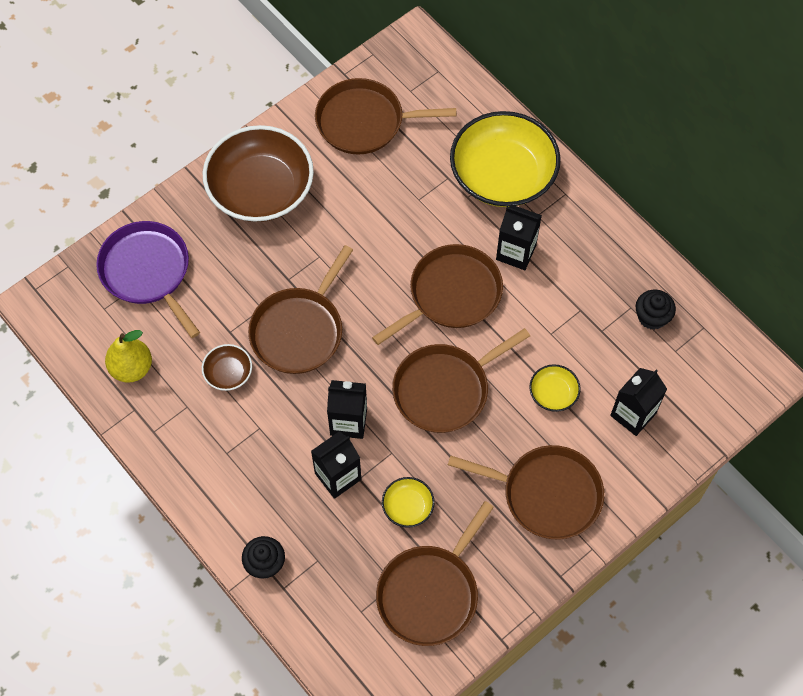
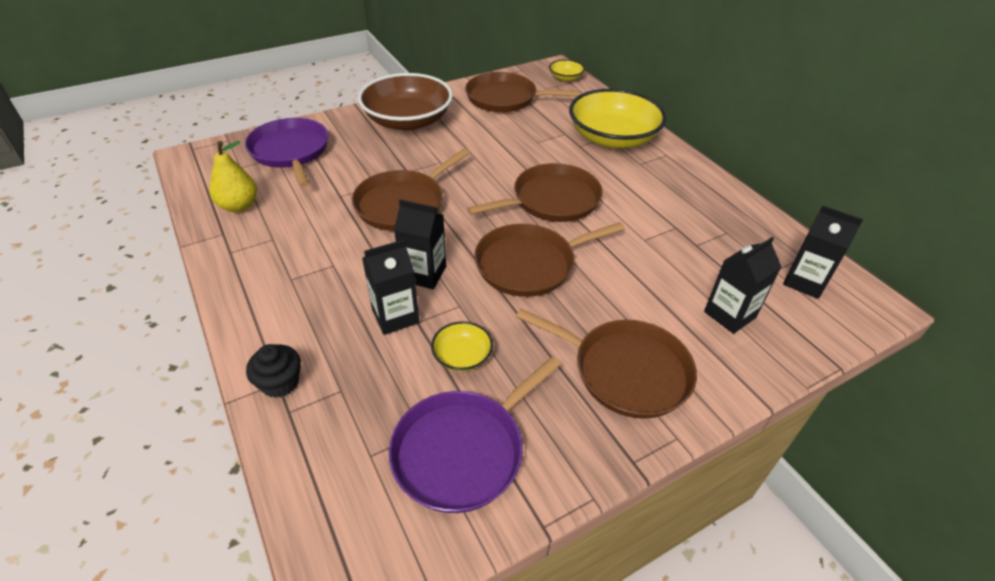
camera: 10 degrees right, 20 degrees down
(228, 373) = (324, 222): brown bowl -> none
(430, 593) = (463, 450): brown pan -> purple pan
(516, 252) = (617, 182): black carton -> black carton (804, 281)
(553, 393) = (642, 284): yellow bowl -> yellow bowl (565, 78)
(652, 317) = (748, 242): black cupcake -> none

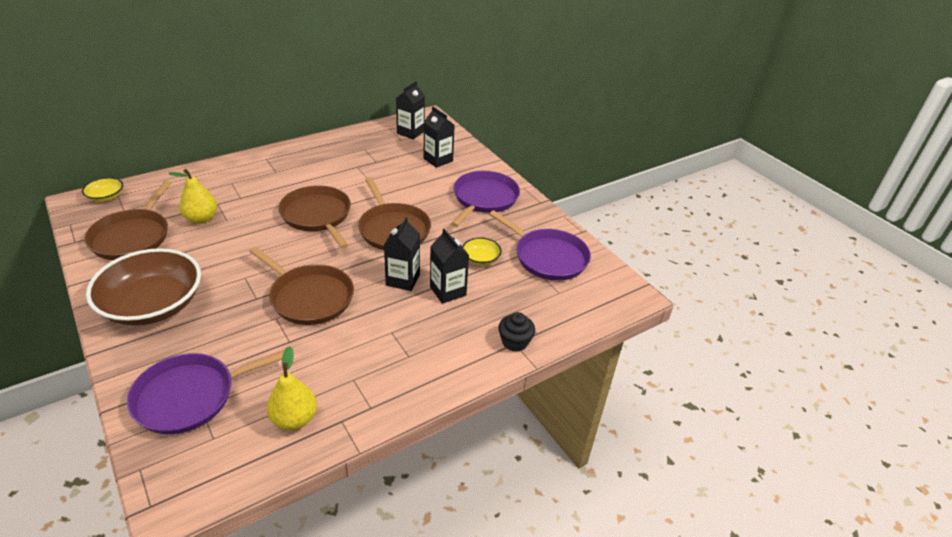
camera: 95 degrees left, 5 degrees down
(536, 128) = (201, 219): none -> yellow pear
(613, 138) = (233, 180): yellow bowl -> none
(625, 371) = (484, 199): brown pan -> purple pan

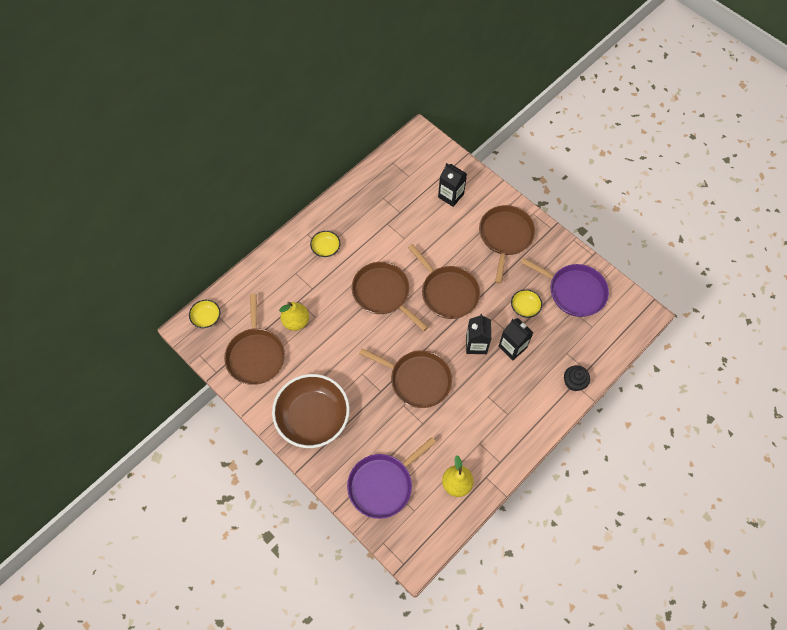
camera: 10 degrees left, 25 degrees up
(278, 171) = (326, 248): none -> yellow bowl
(410, 132) = (413, 163): black carton -> none
(484, 199) = (505, 236): purple pan -> brown pan

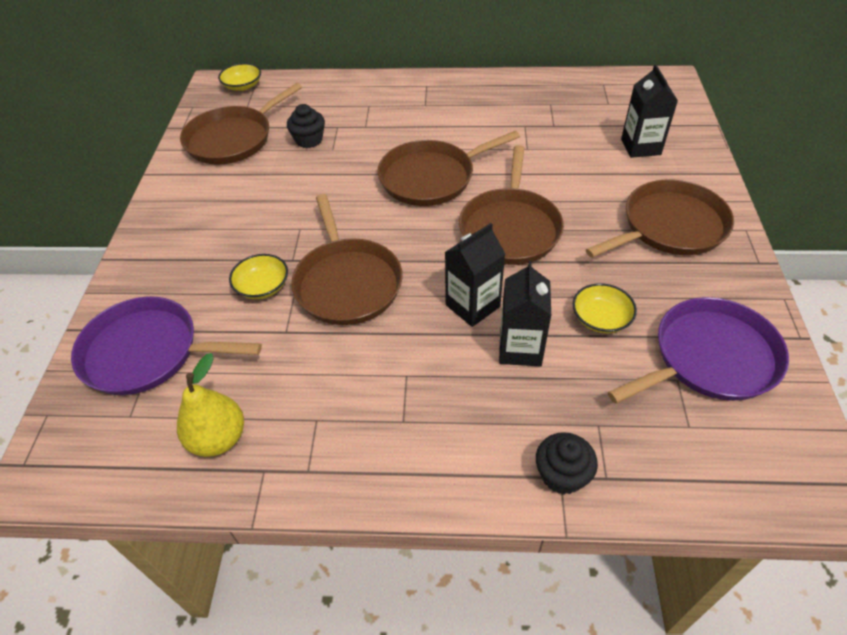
camera: 50 degrees right, 15 degrees down
(296, 321) = (309, 140): yellow pear -> black cupcake
(312, 417) = (194, 225): brown bowl -> none
(326, 248) = (428, 105): yellow bowl -> yellow bowl (262, 286)
(383, 293) = (431, 177): brown pan -> brown pan turned 120 degrees counterclockwise
(574, 291) = (709, 358): purple pan -> purple pan turned 105 degrees counterclockwise

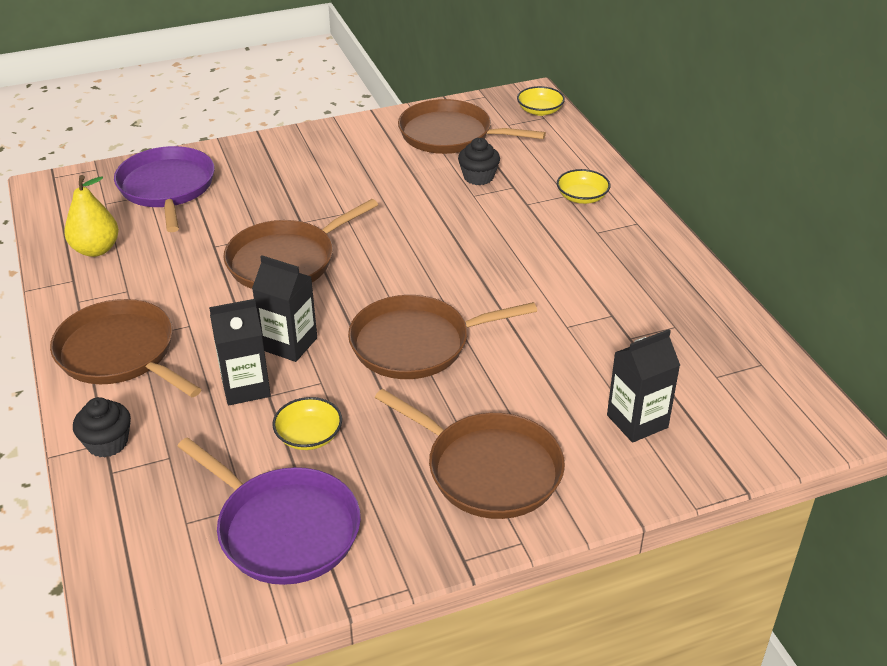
camera: 65 degrees right, 10 degrees down
(262, 286) = (261, 217): yellow bowl -> yellow bowl (582, 197)
(431, 177) = (467, 270): brown pan -> brown pan (120, 353)

